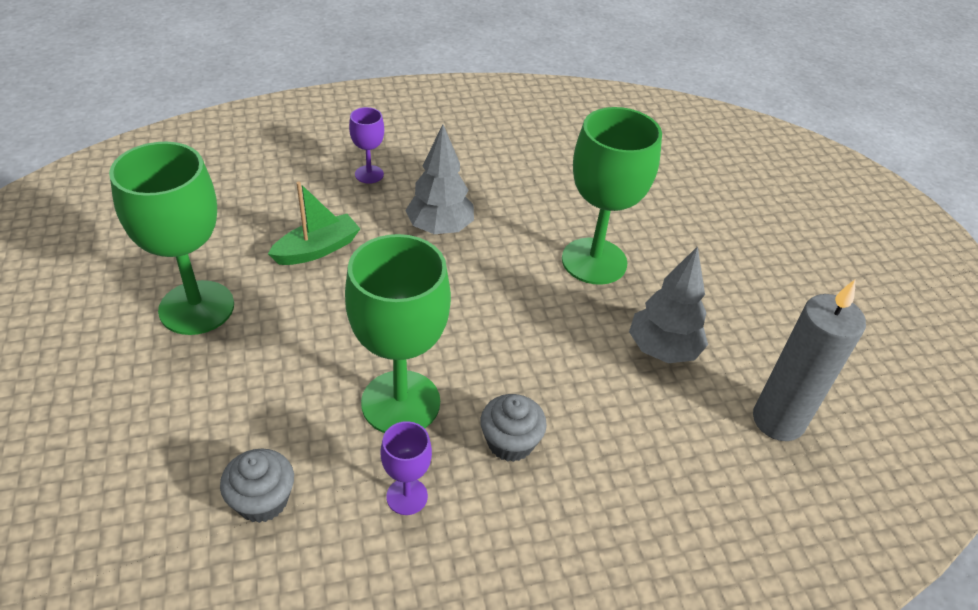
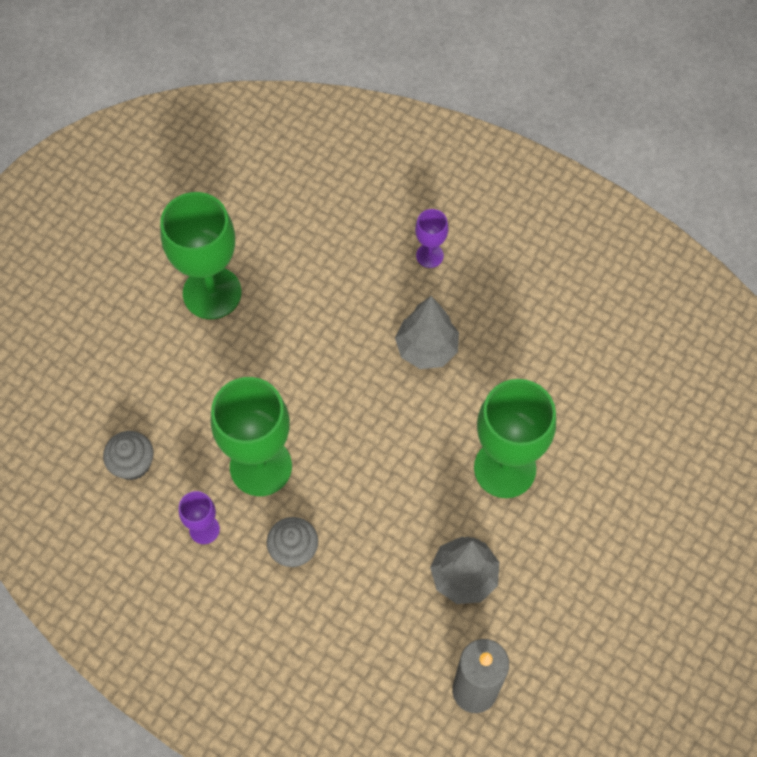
camera: 50 degrees right, 20 degrees up
(317, 249) = (326, 301): green boat -> none

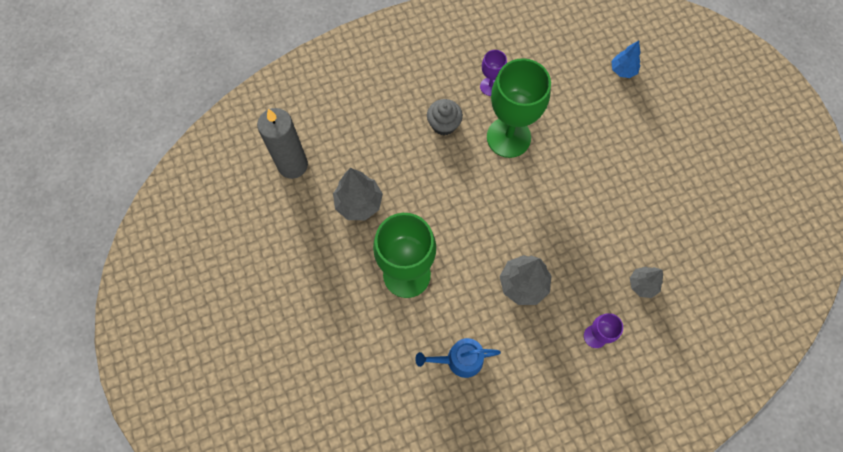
camera: 125 degrees right, 5 degrees up
(82, 395) = (623, 70): none -> blue tree
(133, 463) = (558, 73): grey cupcake -> none
(212, 293) = (652, 179): green goblet -> none
(342, 242) = (642, 284): none -> grey tree
(550, 360) = (460, 360): none -> blue watering can

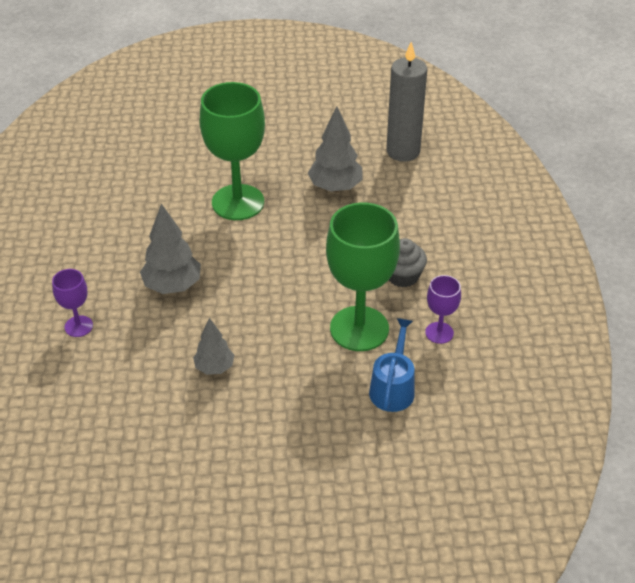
camera: 110 degrees right, 25 degrees down
(460, 360) = (128, 217): blue watering can -> blue watering can (393, 388)
(623, 70) = (411, 487): blue tree -> none
(642, 284) = (105, 390): grey tree -> grey tree (214, 367)

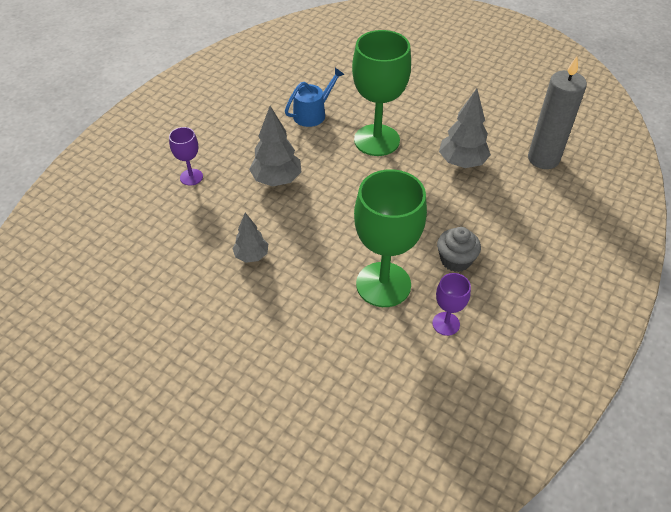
camera: 35 degrees right, 5 degrees up
(393, 388) = (368, 348): blue watering can -> blue watering can (312, 114)

